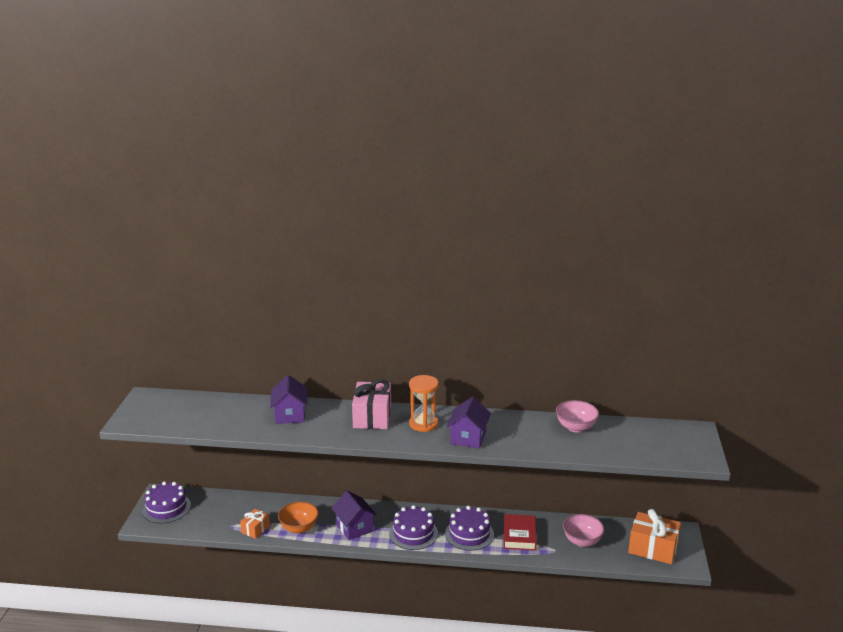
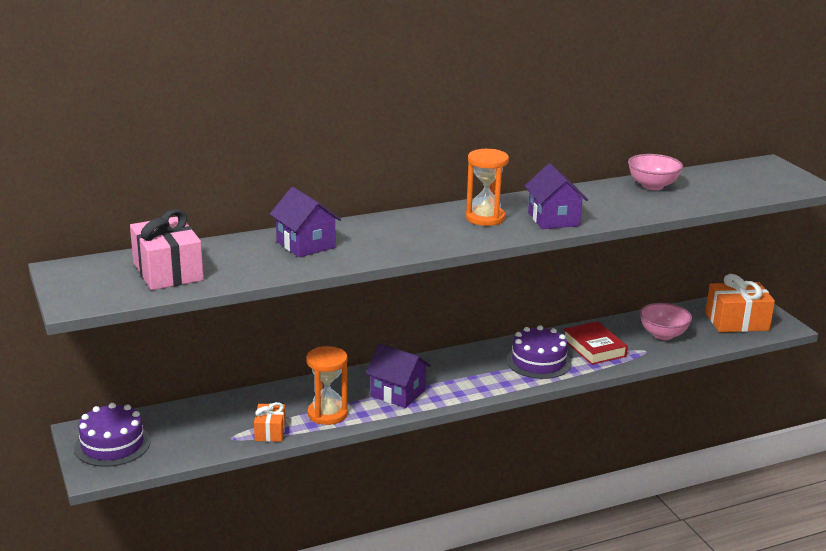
camera: 30 degrees left, 0 degrees up
(299, 528) = (327, 414): orange bowl -> orange hourglass
(372, 417) = (414, 224): pink gift -> pink gift (168, 271)
(413, 533) = (475, 379): purple cake -> none

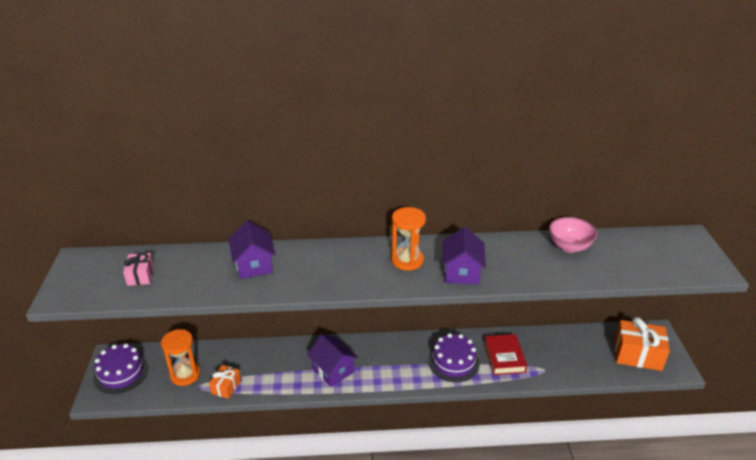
camera: 20 degrees right, 10 degrees up
(168, 271) = (141, 276): pink gift -> pink gift, size x0.55
(327, 414) = (273, 379): orange hourglass -> orange hourglass (185, 374)
(663, 335) = (567, 356): pink bowl -> none

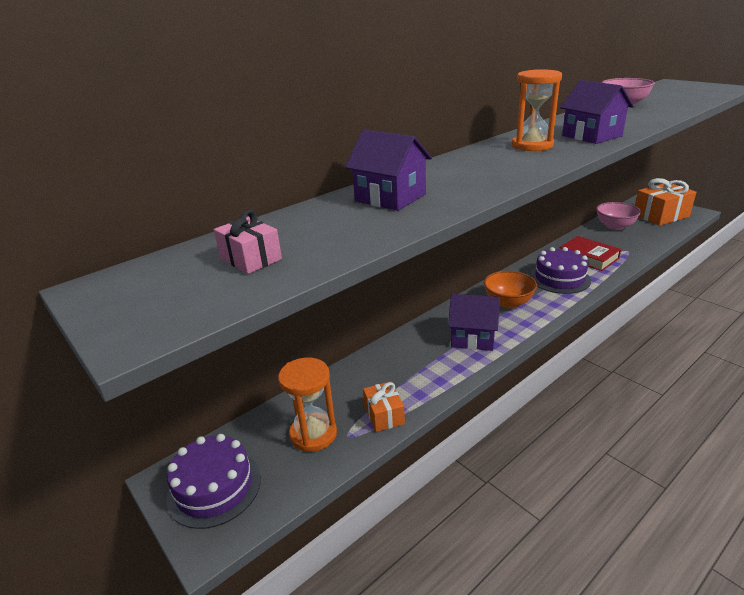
camera: 35 degrees left, 5 degrees down
(390, 359) = (508, 303): none -> orange bowl
(576, 342) = (615, 226): none -> pink bowl

